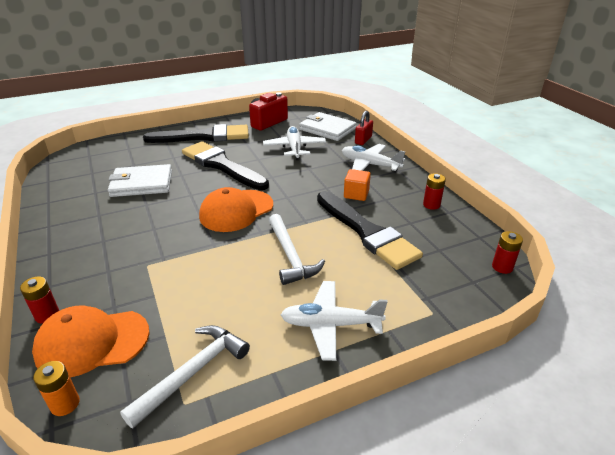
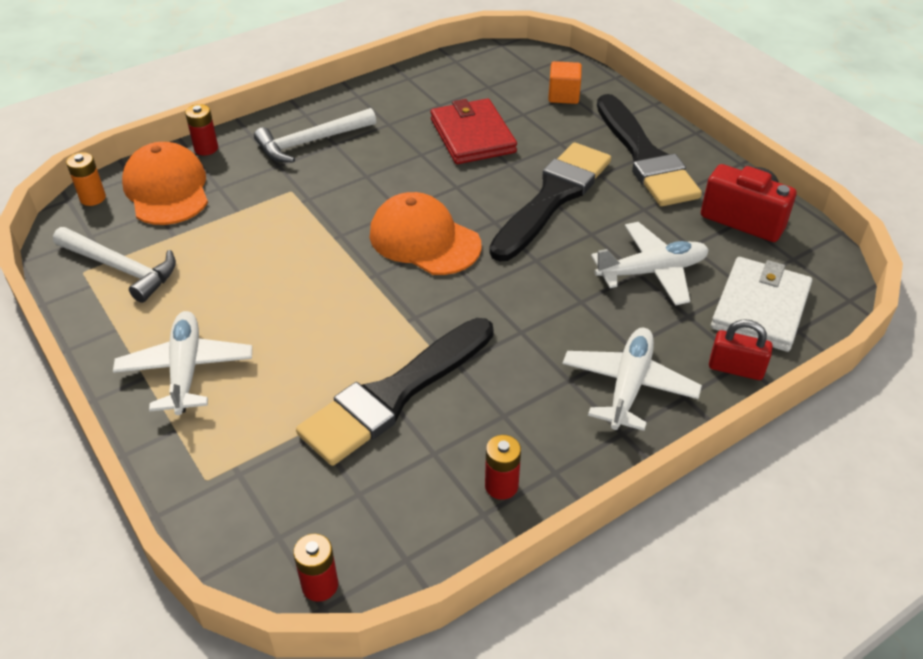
camera: 80 degrees right, 10 degrees up
(141, 184) = (472, 136): white wallet -> red wallet
(290, 256) = (322, 313): white hammer -> white hammer (311, 142)
(356, 194) = (509, 372): orange cube -> orange cube (563, 95)

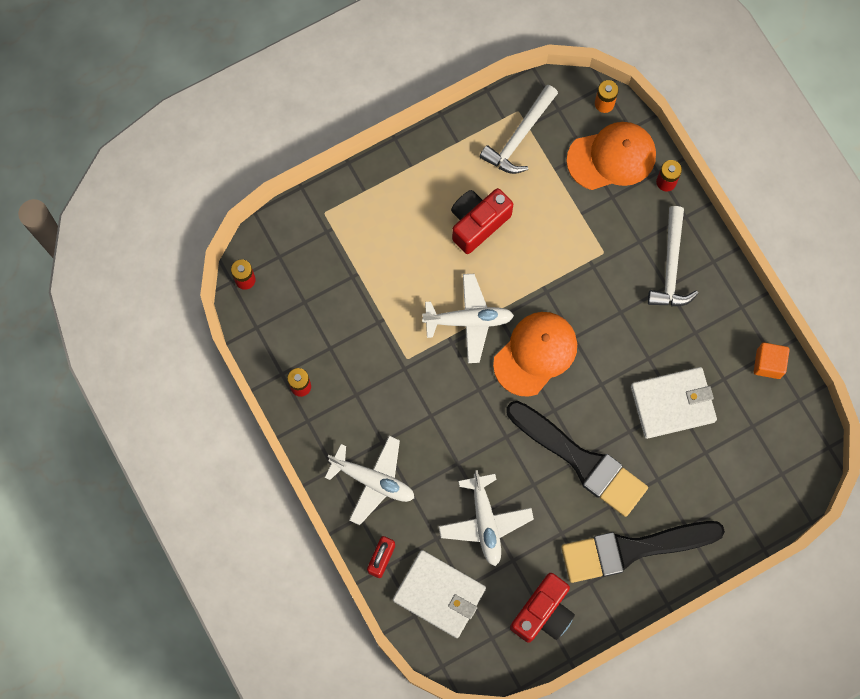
camera: 95 degrees right, 30 degrees up
(186, 370) = (414, 192): white plane -> white plane (468, 320)
(242, 301) = (477, 223): none -> red camera
(311, 142) = (671, 266): white hammer -> white hammer turned 150 degrees counterclockwise
(394, 394) = (380, 325): black brush -> none
(472, 136) = (673, 403): red wallet -> white wallet
(563, 95) = (733, 494): orange cube -> orange cube (768, 364)

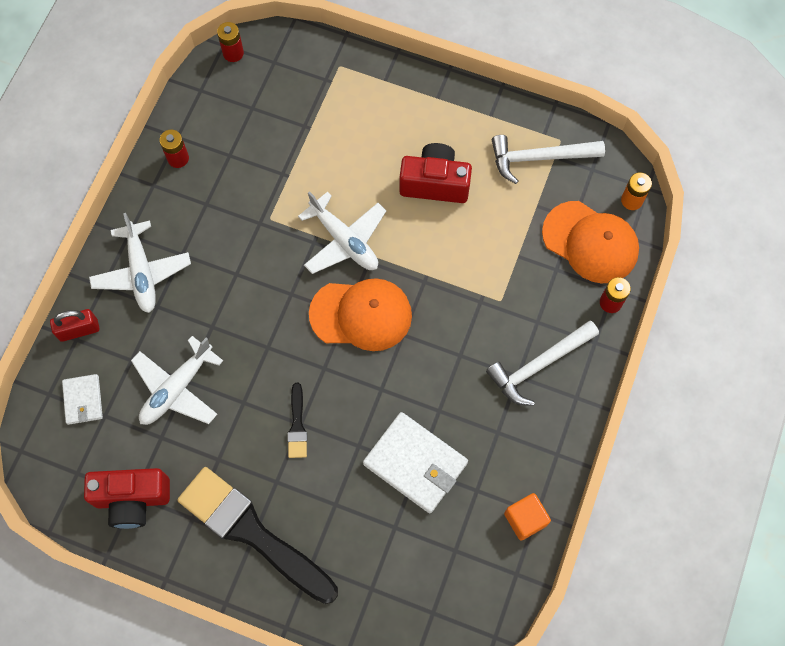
camera: 50 degrees right, 5 degrees down
(439, 594) = (83, 400): white wallet -> white wallet, size x0.56
(581, 460) = (297, 425): black brush -> black brush, size x0.43

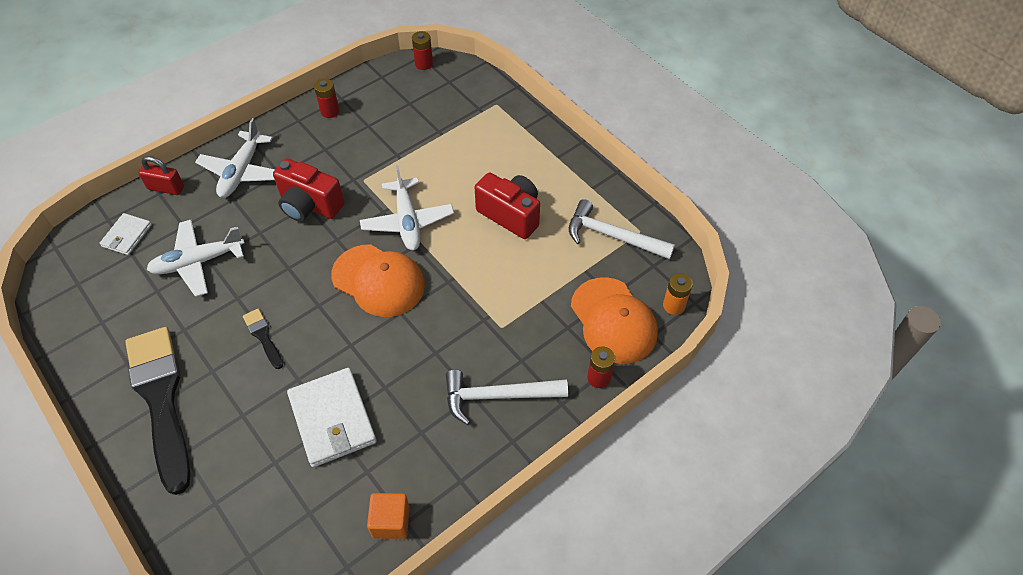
camera: 30 degrees right, 15 degrees down
(132, 499) = (98, 324): red camera -> red camera (309, 205)
(297, 425) = (263, 336): black brush -> black brush turned 120 degrees clockwise

